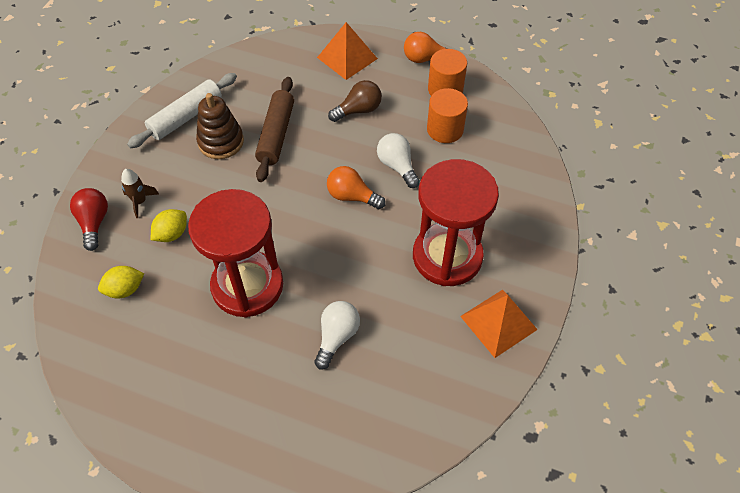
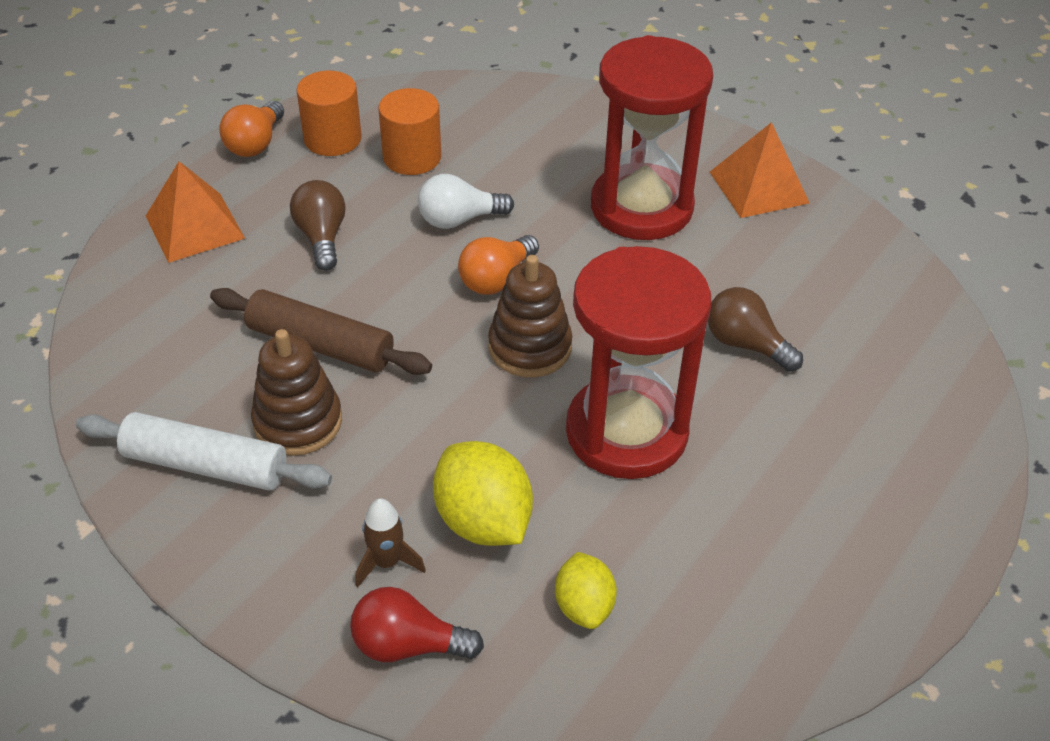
camera: 75 degrees left, 10 degrees down
(172, 234) = (483, 521): yellow lemon -> yellow lemon, size x1.62
(186, 117) = (205, 465): white rolling pin -> white rolling pin turned 45 degrees counterclockwise
(301, 225) = (530, 347): none -> brown stacking toy
(337, 337) = (745, 344): white light bulb -> brown light bulb

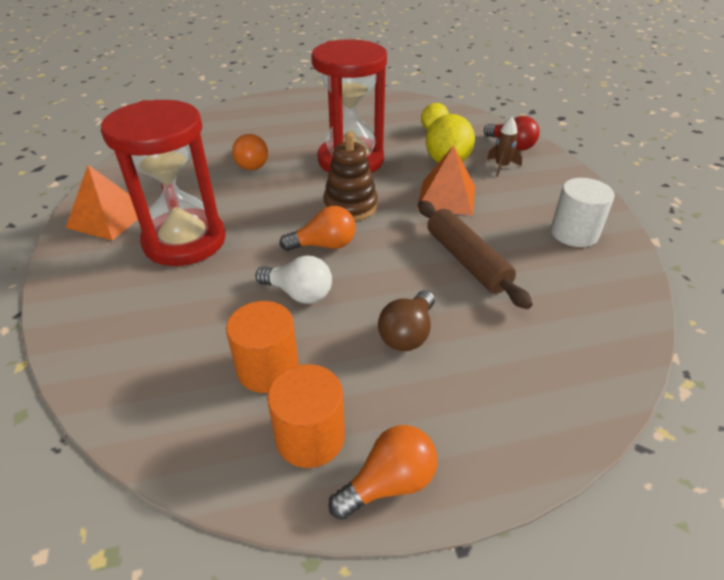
camera: 140 degrees left, 5 degrees down
(194, 227) = (509, 405): orange pyramid -> orange pyramid (447, 197)
(205, 465) = (574, 233): white rolling pin -> white cylinder
(298, 422) = (508, 230): brown stacking toy -> none
(745, 344) = (252, 163): brown light bulb -> orange light bulb

